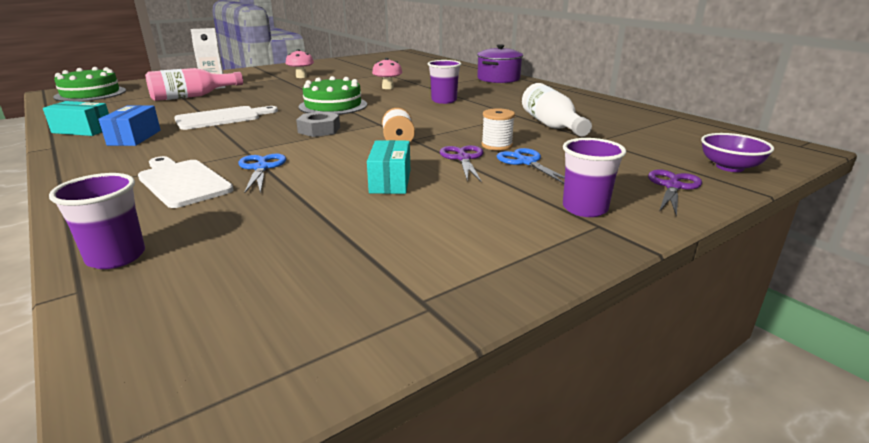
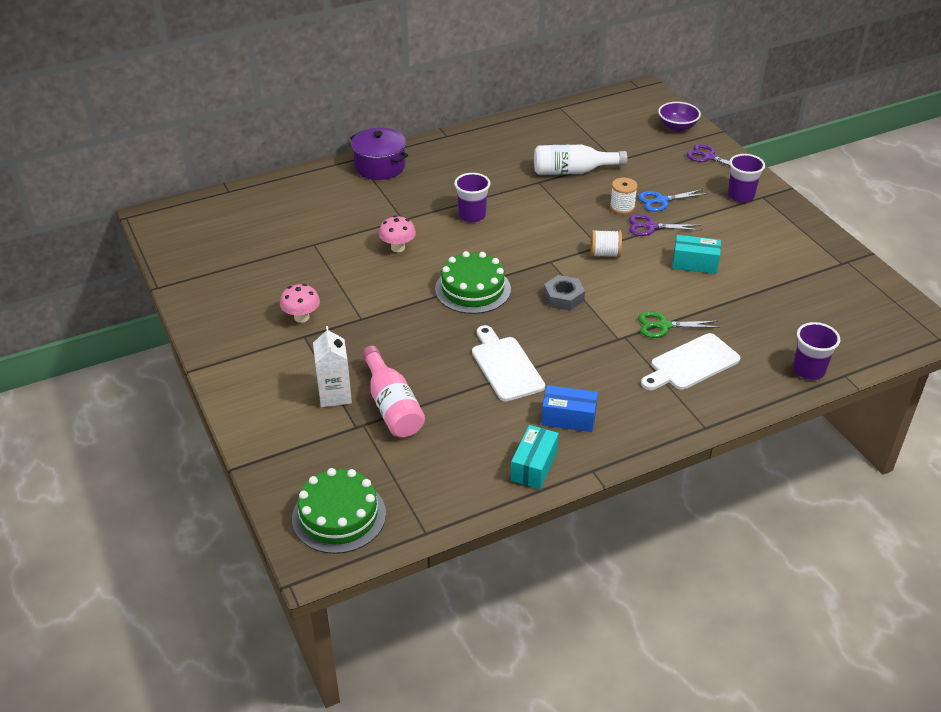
camera: 80 degrees left, 15 degrees up
(261, 168) = (664, 326): blue scissors -> green scissors

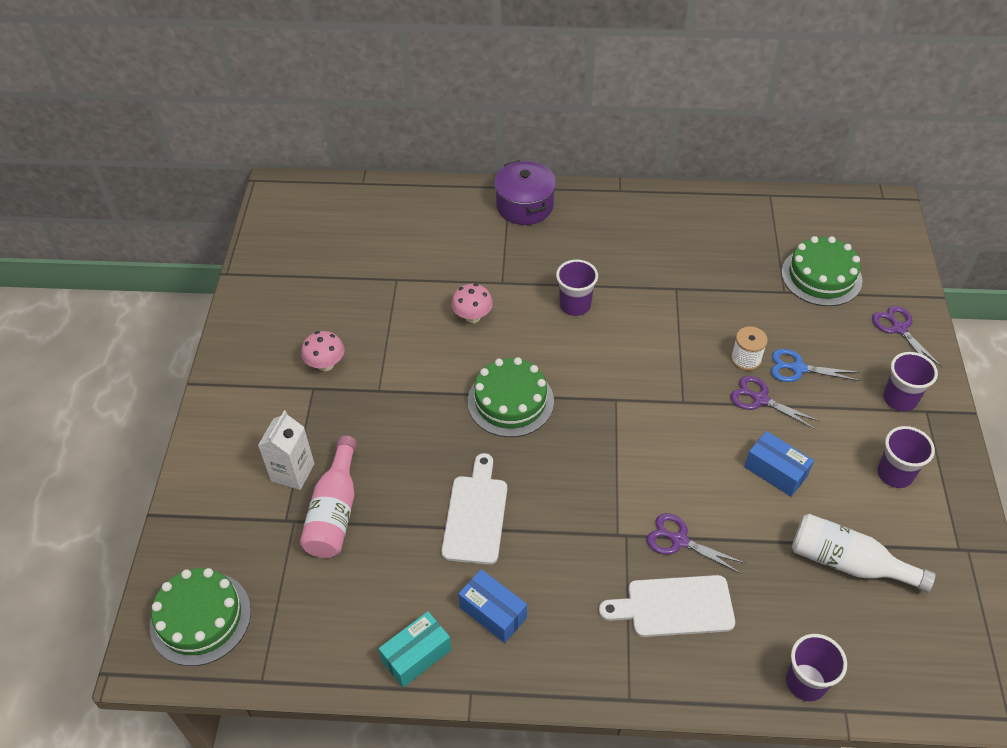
camera: 30 degrees right, 10 degrees up
(563, 297) = (596, 453): grey nut -> none
(573, 171) = (724, 288): white bottle -> white bottle (848, 563)
(604, 254) = (681, 414): white spool -> none
(634, 144) = (821, 276): none -> green cake
(664, 326) = (679, 541): green scissors -> purple scissors
(677, 127) = (890, 271): purple bowl -> none
(695, 263) = (775, 471): turquoise box -> blue box
(771, 237) = (894, 474): none -> purple cup

